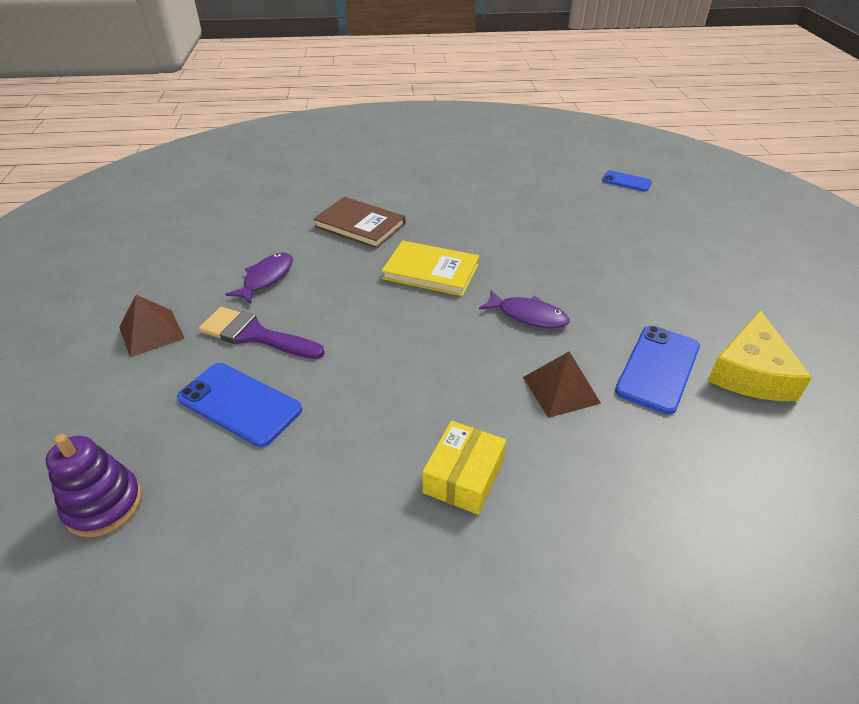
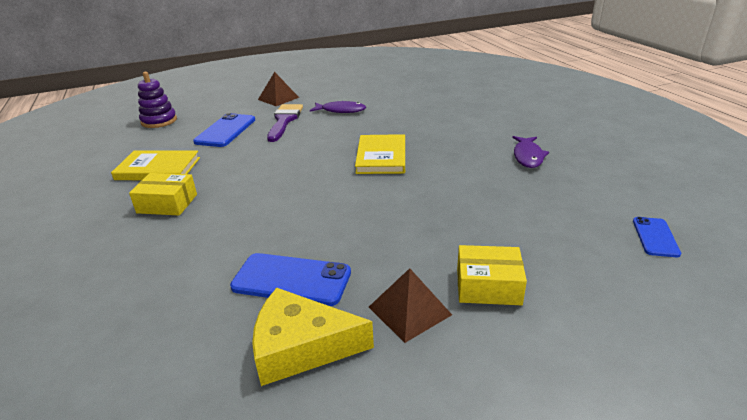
camera: 75 degrees right, 10 degrees down
(336, 494) = (158, 169): none -> yellow book
(360, 225) = (424, 122): brown book -> none
(528, 315) = (343, 205): purple fish -> purple fish (528, 156)
(561, 390) = (253, 230): brown pyramid -> brown pyramid (409, 310)
(677, 263) = (488, 286): none -> yellow box

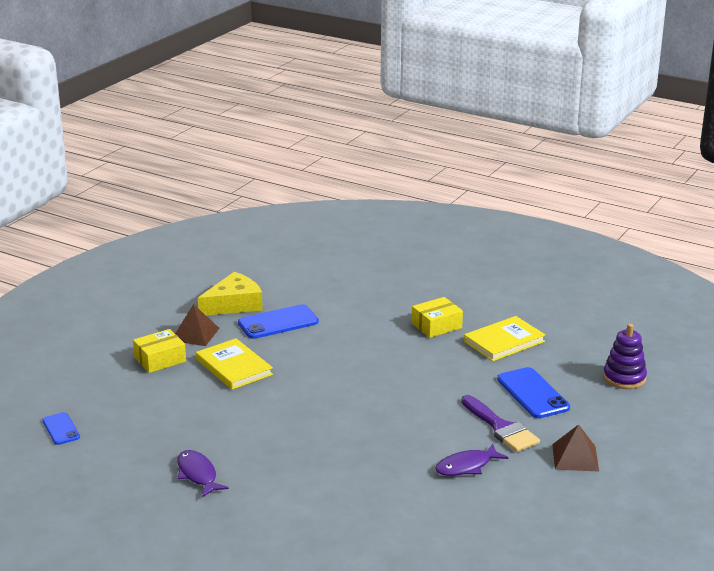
camera: 140 degrees right, 5 degrees down
(381, 157) = (335, 422): yellow book -> yellow book (234, 367)

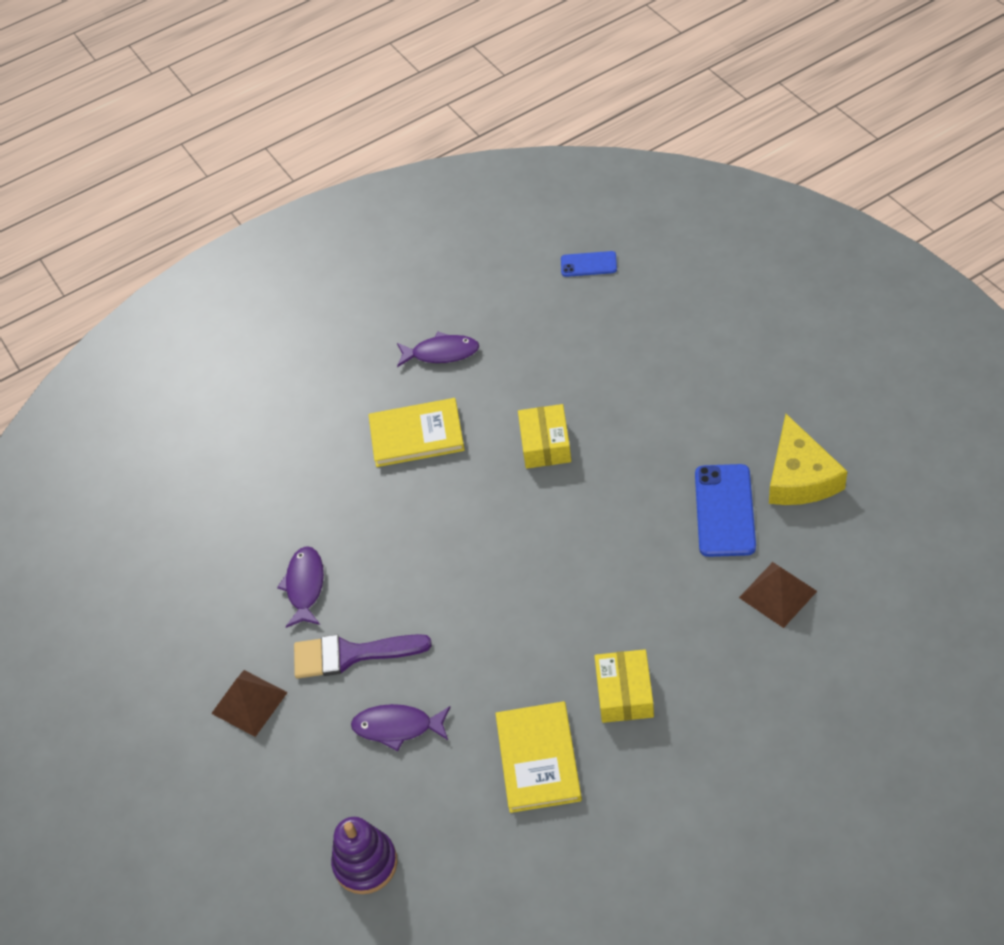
camera: 125 degrees right, 25 degrees up
(160, 359) = (690, 370): yellow box -> yellow box (545, 444)
(195, 334) = (736, 417): brown pyramid -> brown pyramid (778, 594)
(234, 367) = (635, 434): yellow book -> yellow book (416, 435)
(532, 393) = (397, 727): blue phone -> purple fish

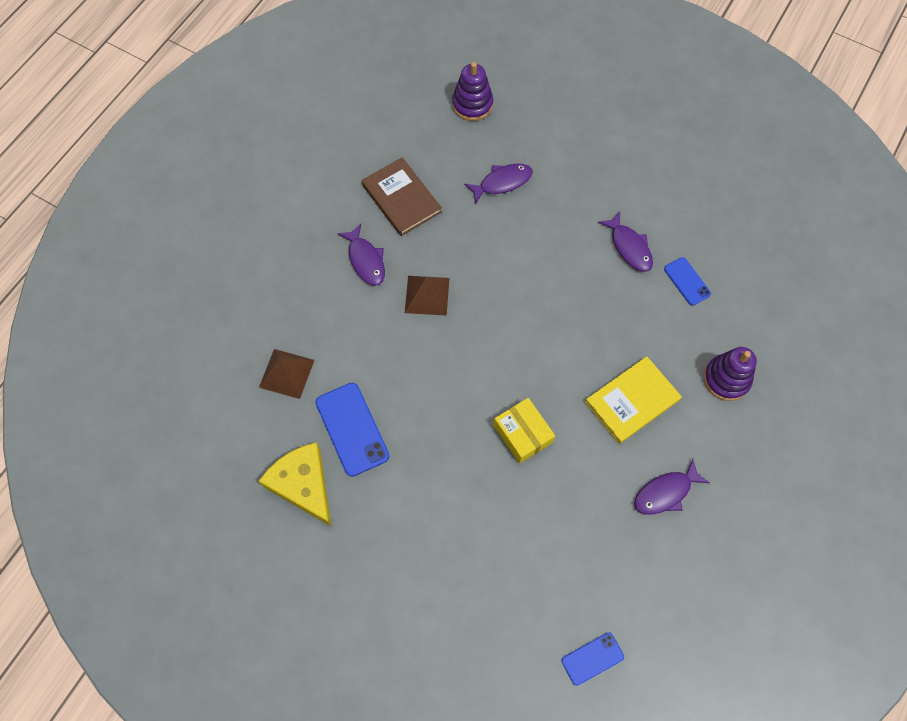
camera: 145 degrees right, 15 degrees up
(249, 703) = (608, 160): brown pyramid -> brown pyramid (427, 295)
(273, 526) = (686, 281): none -> blue phone
(311, 422) = (726, 379): none -> purple stacking toy
(350, 655) = (564, 214): purple brush -> none
(538, 759) = (401, 198): yellow book -> brown book
(624, 693) = (365, 260): yellow box -> purple fish

